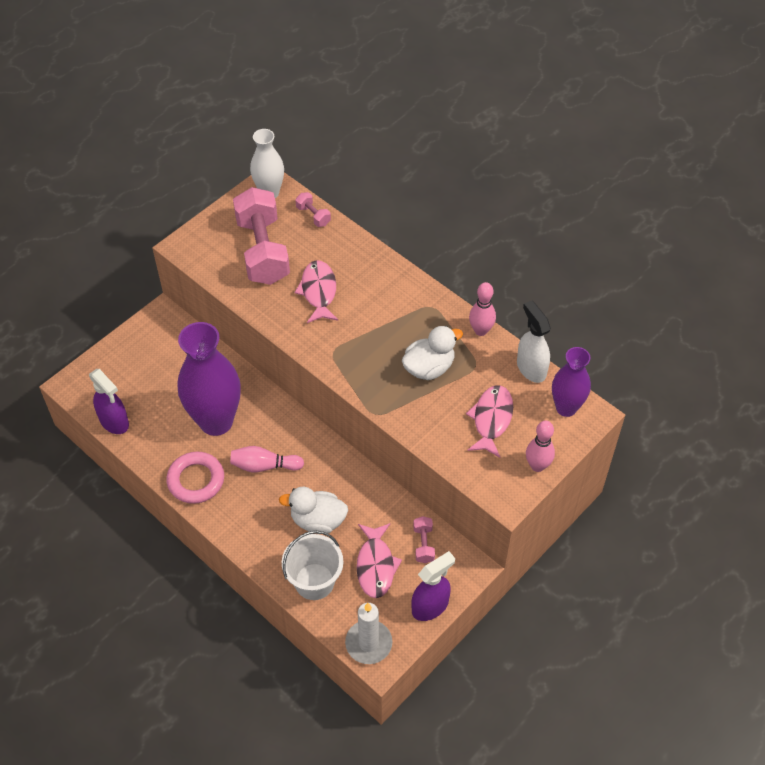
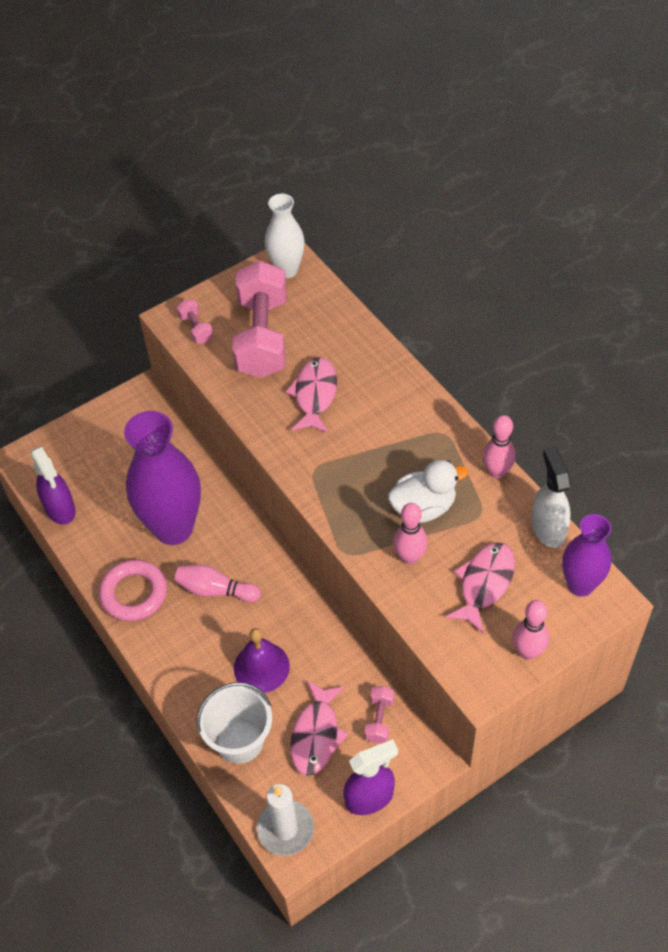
camera: 15 degrees right, 0 degrees up
(313, 216) = (331, 304): pink dumbbell -> pink dumbbell (196, 329)
(318, 520) = (261, 667): white duck -> purple bell
(427, 408) = (409, 557): none -> pink bowling pin

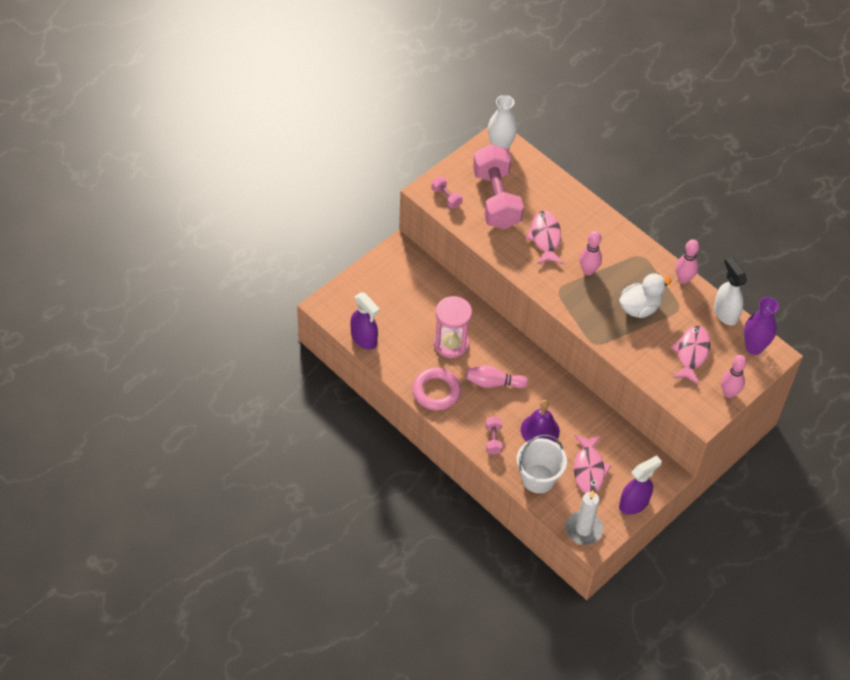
camera: 15 degrees left, 0 degrees up
(173, 528) = (451, 343): purple vase -> pink hourglass
(379, 719) = (628, 454): pink dumbbell -> pink dumbbell (493, 440)
(409, 557) = (638, 341): pink bowling pin -> pink bowling pin (588, 270)

